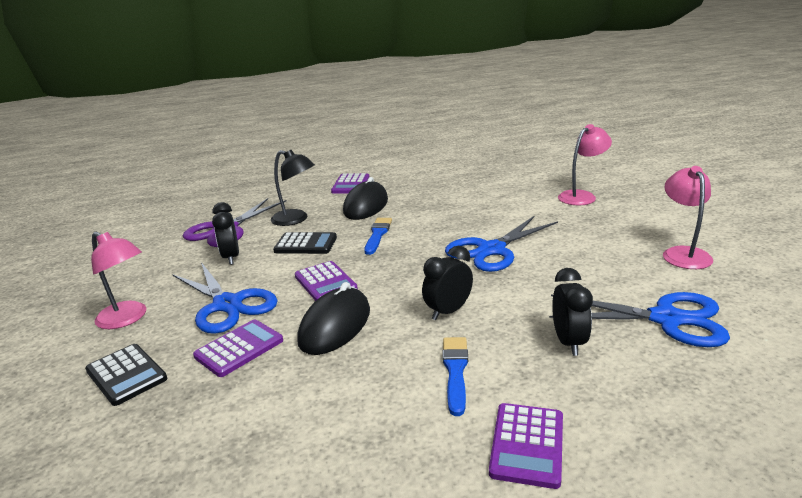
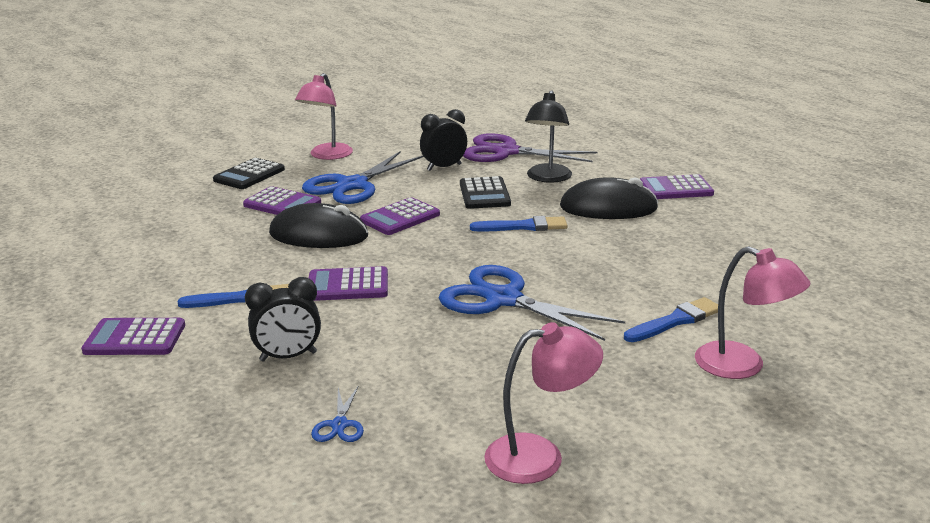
camera: 75 degrees right, 0 degrees up
(448, 311) = (348, 285): black clock -> purple calculator
(531, 205) = (675, 321): none -> blue brush
(666, 319) = (339, 425): blue scissors -> blue scissors, size x0.42

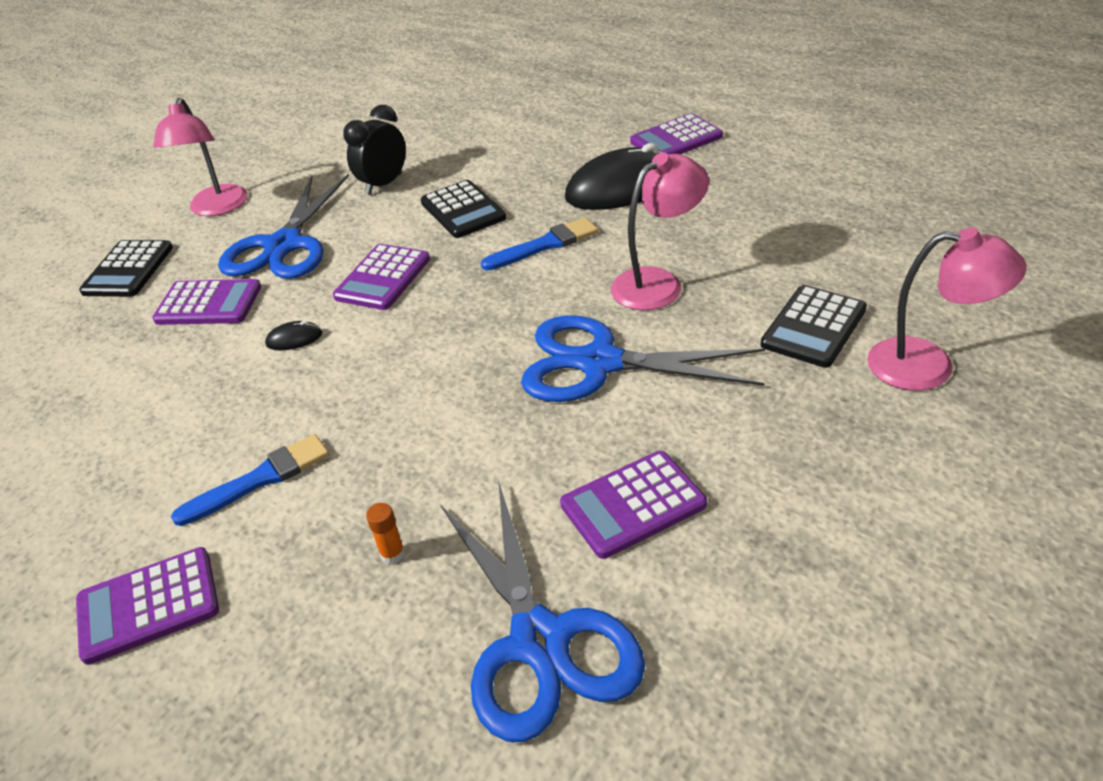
camera: 20 degrees left, 15 degrees up
(288, 357) = (392, 554): black clock -> orange glue stick
(318, 235) = (294, 339): black mouse -> black mouse, size x0.40
(339, 425) = (540, 640): blue scissors -> blue scissors, size x2.38
(348, 285) = (390, 408): purple calculator -> purple calculator (633, 504)
(506, 152) = (445, 140): purple scissors -> none
(540, 456) = (815, 588): pink lamp -> pink lamp (658, 283)
(547, 178) = (521, 165): black lamp -> none
(675, 321) = (813, 327): blue brush -> black calculator

